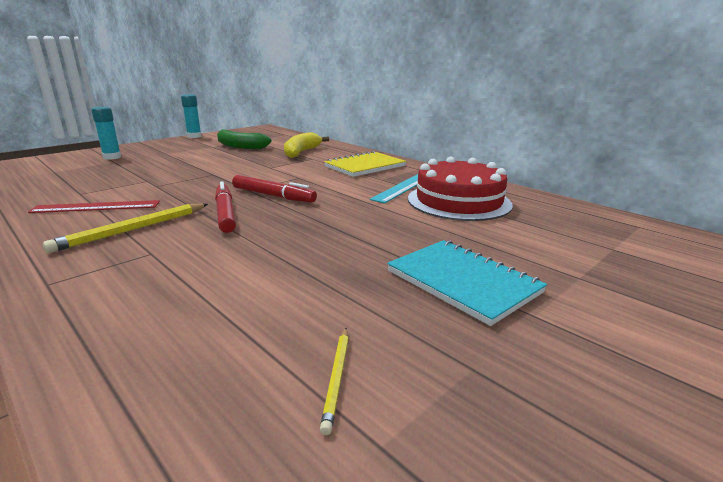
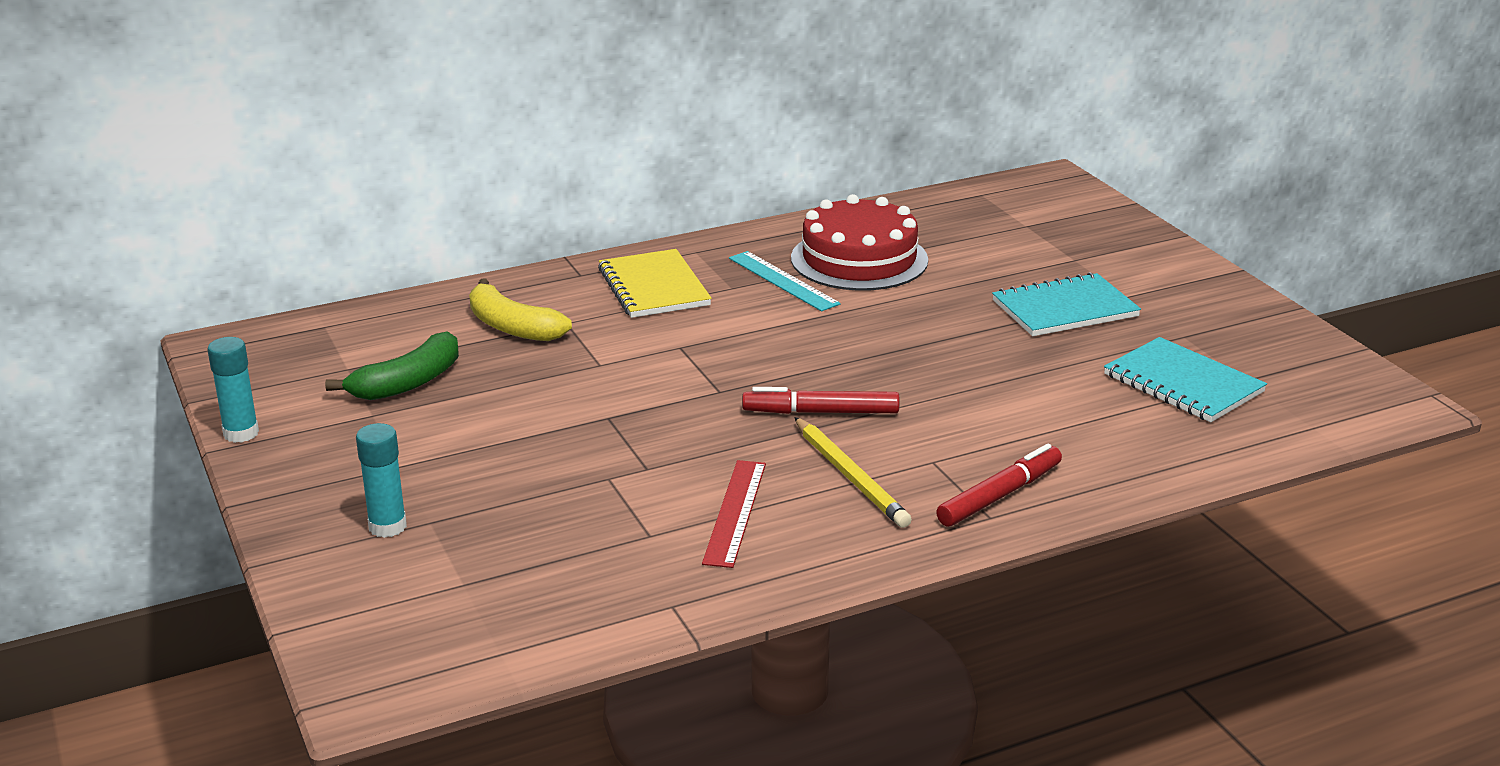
camera: 70 degrees left, 5 degrees up
(273, 196) = (763, 374): red marker -> red marker (999, 495)
(336, 378) = (1183, 383): yellow pencil -> turquoise notebook

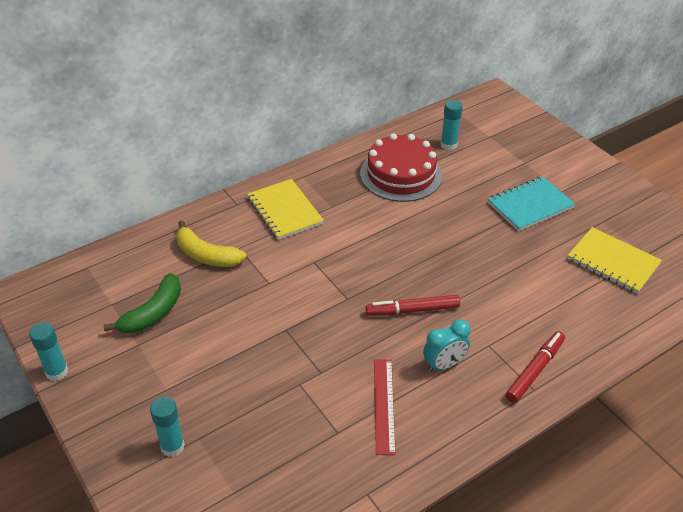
camera: 10 degrees left, 15 degrees up
(783, 281) = (361, 197): turquoise ruler -> none
(850, 476) = (444, 364): yellow pencil -> turquoise clock
(952, 231) = (448, 145): none -> turquoise glue stick
(1183, 383) = (613, 262): turquoise notebook -> yellow notebook

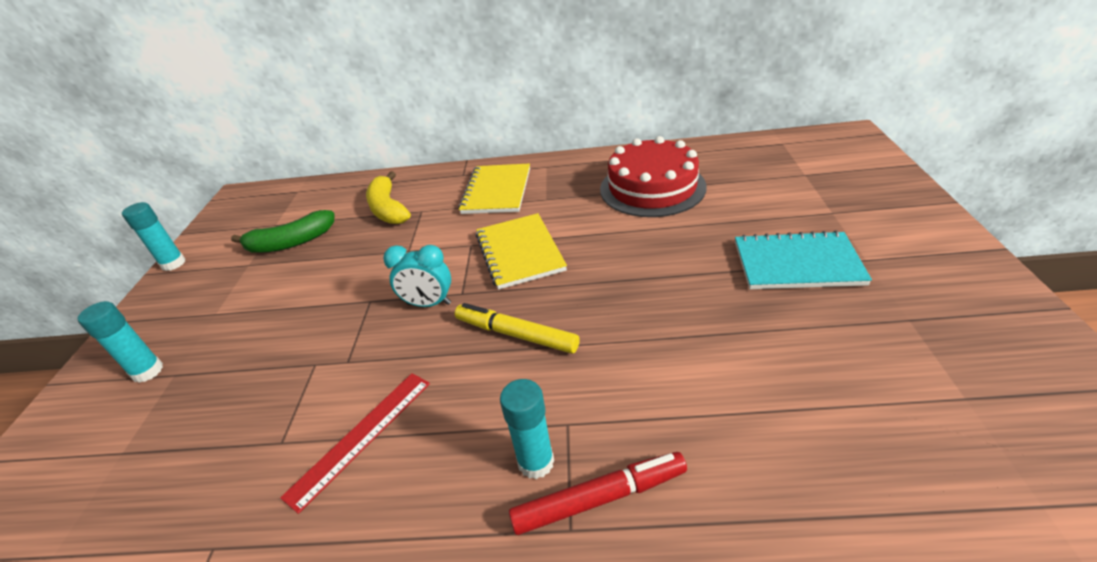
camera: 40 degrees right, 5 degrees down
(412, 310) = (516, 334): red marker -> yellow marker
(444, 364) = (483, 421): turquoise clock -> turquoise clock (429, 304)
(448, 145) = (740, 172): turquoise glue stick -> turquoise glue stick (536, 462)
(613, 262) = (884, 385): yellow notebook -> yellow notebook (519, 252)

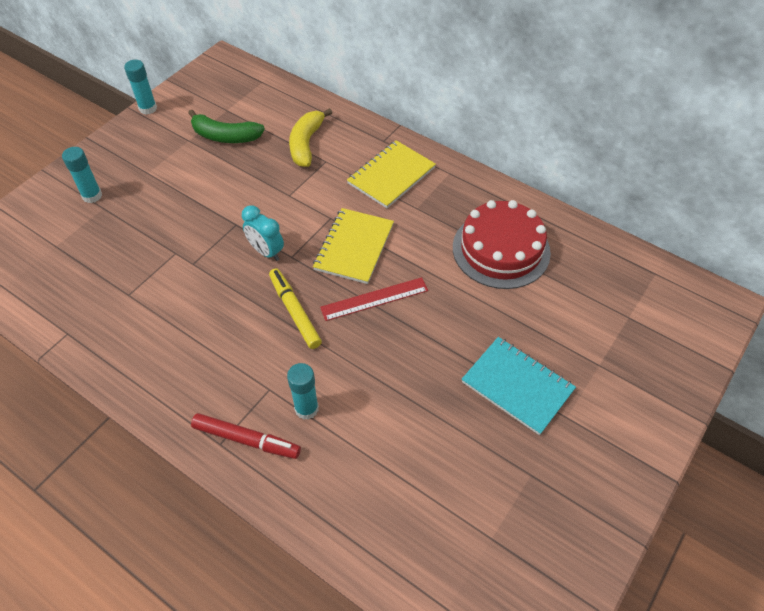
camera: 30 degrees right, 15 degrees up
(361, 437) = (166, 320): red ruler -> red ruler (374, 299)
(536, 462) = (235, 398): turquoise glue stick -> turquoise glue stick (306, 408)

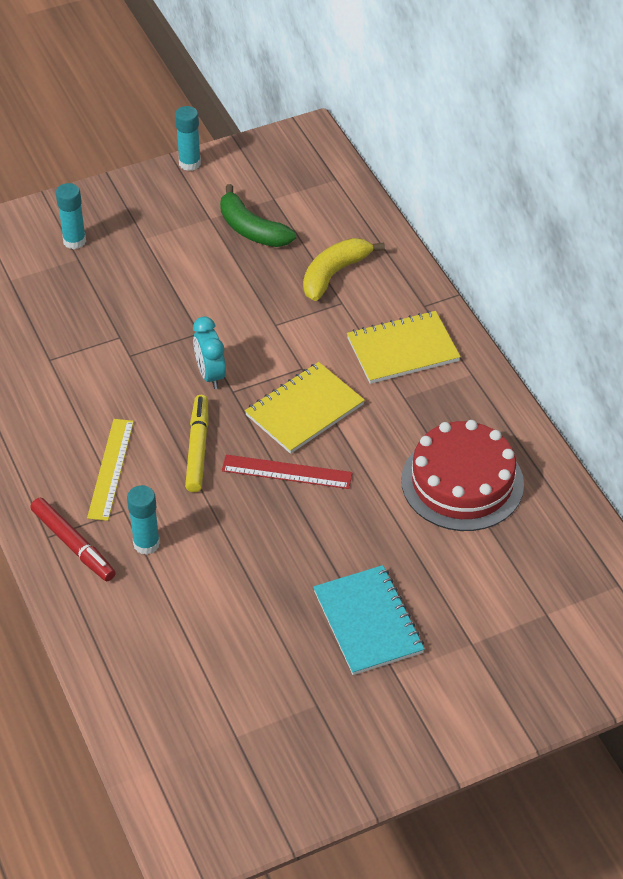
camera: 30 degrees right, 5 degrees down
(236, 360) = (111, 469): none -> yellow ruler

